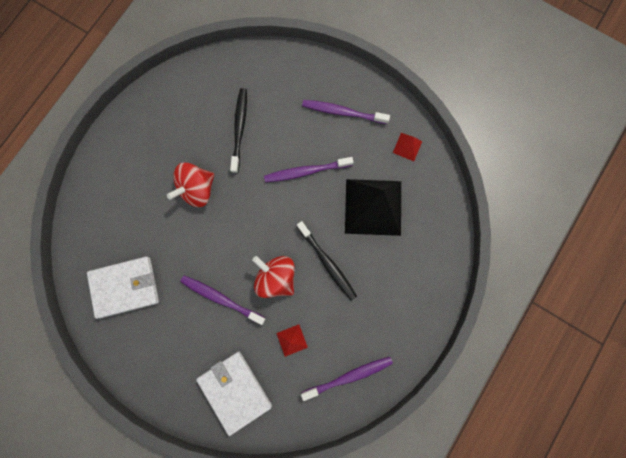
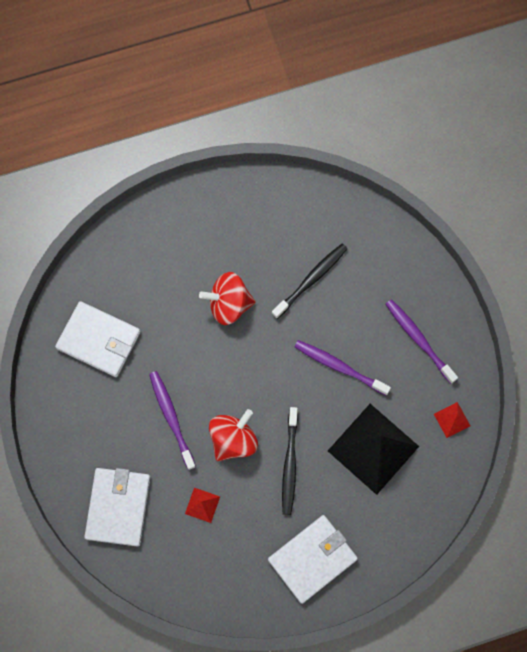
camera: 40 degrees right, 5 degrees down
(276, 278) = (233, 439): red spinning top -> red spinning top turned 45 degrees clockwise
(349, 376) = (225, 578): purple toothbrush -> none
(395, 313) = (312, 559): none -> white wallet

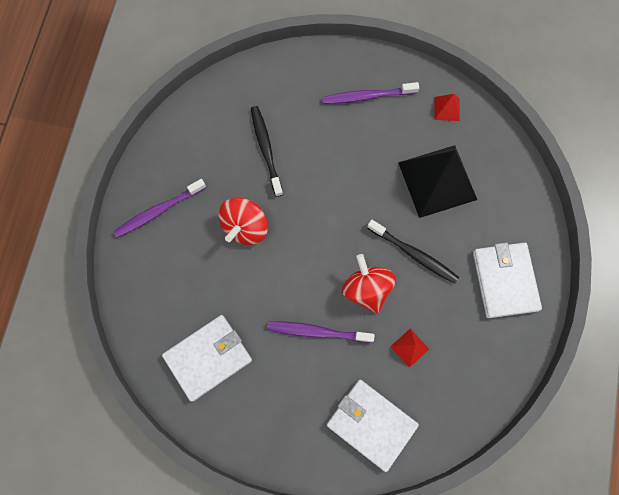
camera: 60 degrees left, 0 degrees up
(339, 367) = (353, 169): purple toothbrush -> purple toothbrush (158, 211)

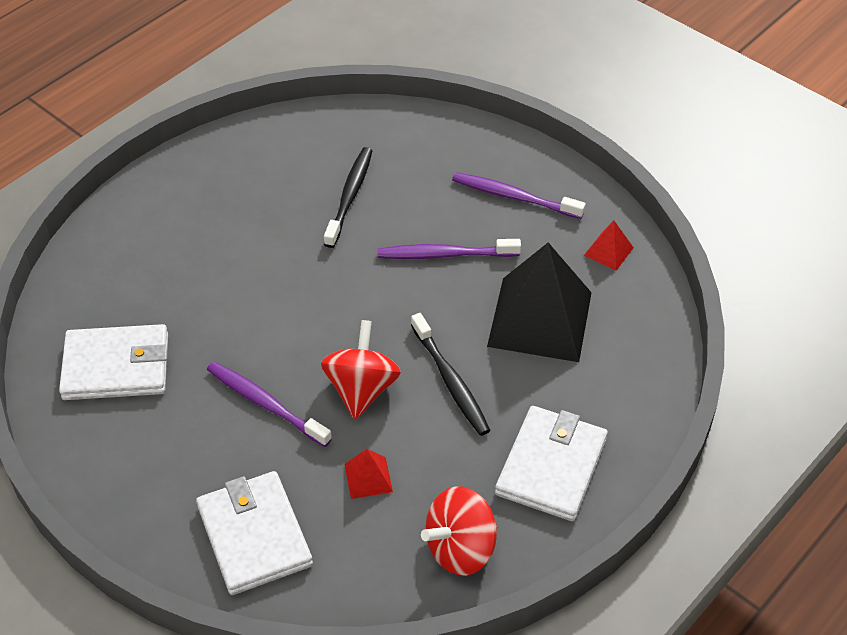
camera: 30 degrees right, 25 degrees down
(158, 211) = (179, 200): purple toothbrush -> purple toothbrush (445, 254)
(245, 227) = (265, 259): red spinning top -> red spinning top (460, 548)

